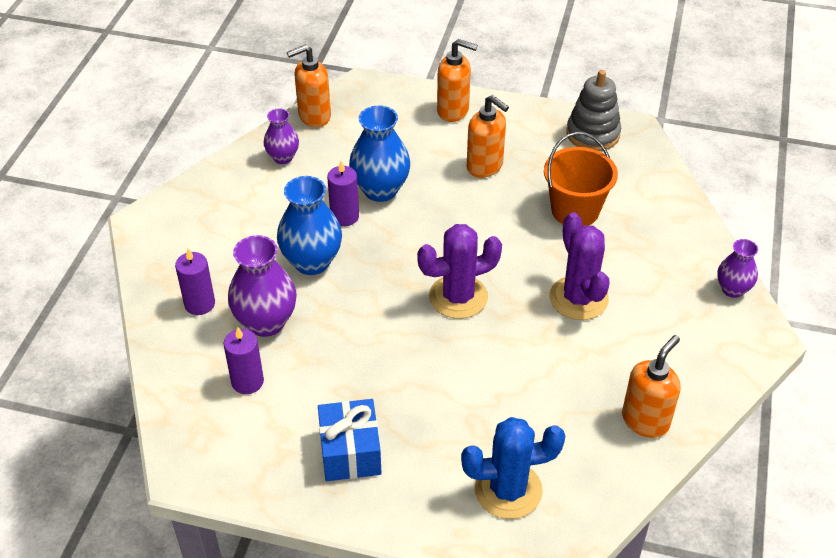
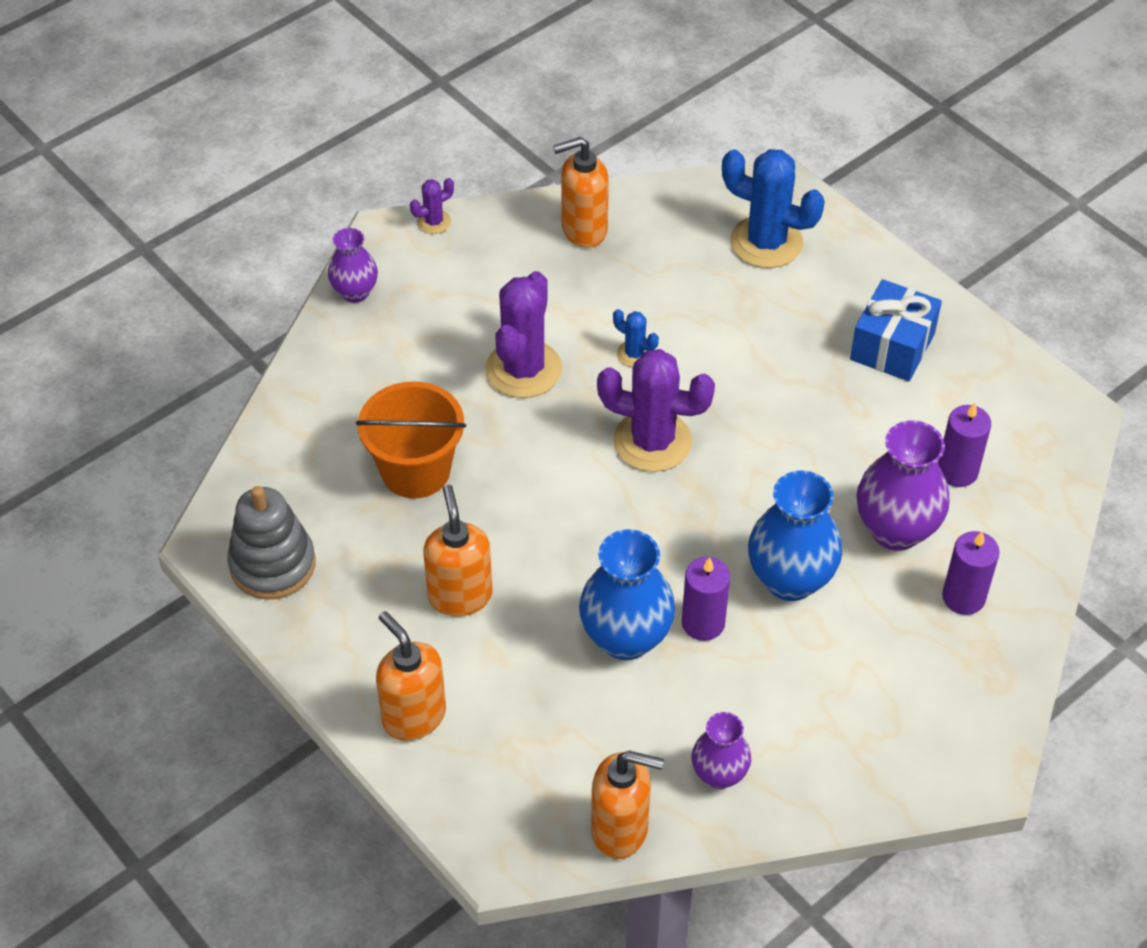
camera: 145 degrees left, 5 degrees up
(521, 346) = (634, 354): none -> blue cactus
(747, 366) = (434, 222): none -> purple cactus

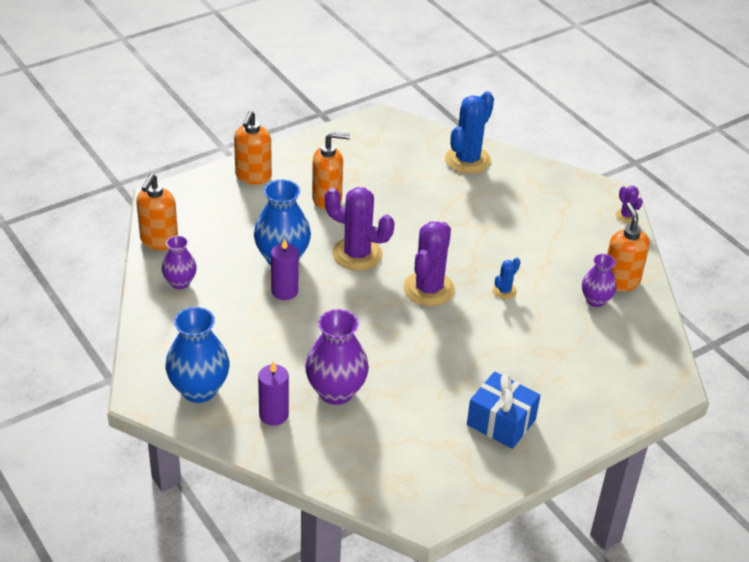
camera: 95 degrees right, 10 degrees down
(272, 564) = (363, 137): grey stacking toy -> none
(355, 292) = (564, 179): purple vase -> purple vase (595, 300)
(413, 716) = (253, 176): orange soap dispenser -> orange soap dispenser turned 135 degrees clockwise
(415, 470) = (420, 191): orange bucket -> none
(523, 369) = (495, 241): purple cactus -> purple cactus (357, 254)
(766, 242) = (609, 372): blue cactus -> blue cactus (467, 160)
(790, 580) = (307, 334): blue vase -> blue vase (199, 390)
(957, 471) = (380, 434): purple candle -> none

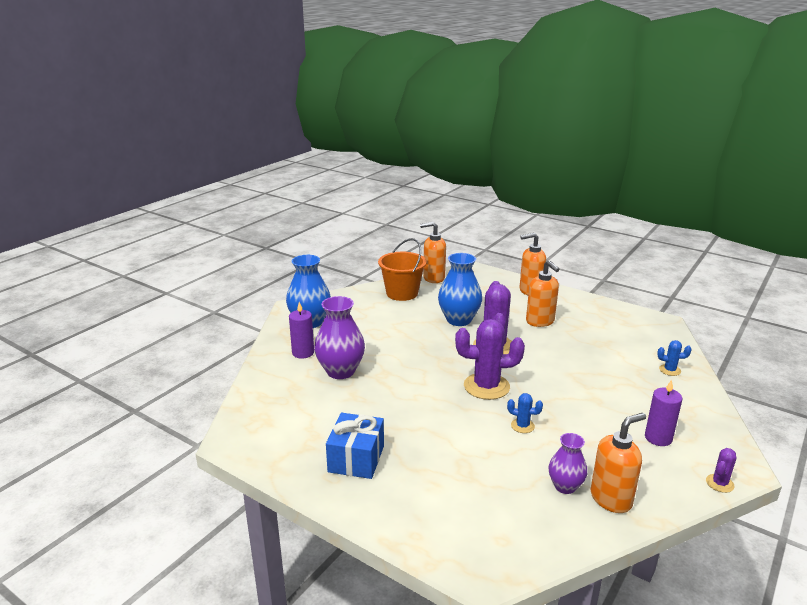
camera: 70 degrees right, 15 degrees down
(180, 282) = (402, 293): purple vase -> orange bucket
(284, 291) = (426, 328): purple candle -> purple candle (658, 438)
(467, 160) = (670, 370): blue cactus -> blue cactus, size x0.47

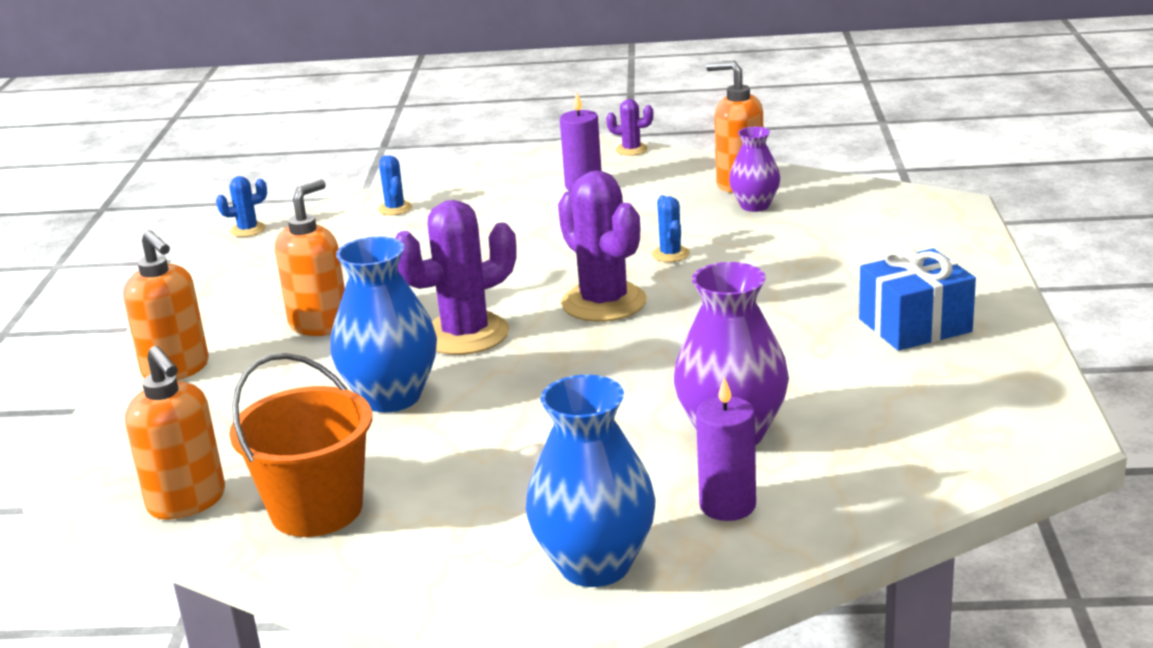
camera: 120 degrees left, 0 degrees up
(671, 329) = (248, 230): none -> blue cactus

